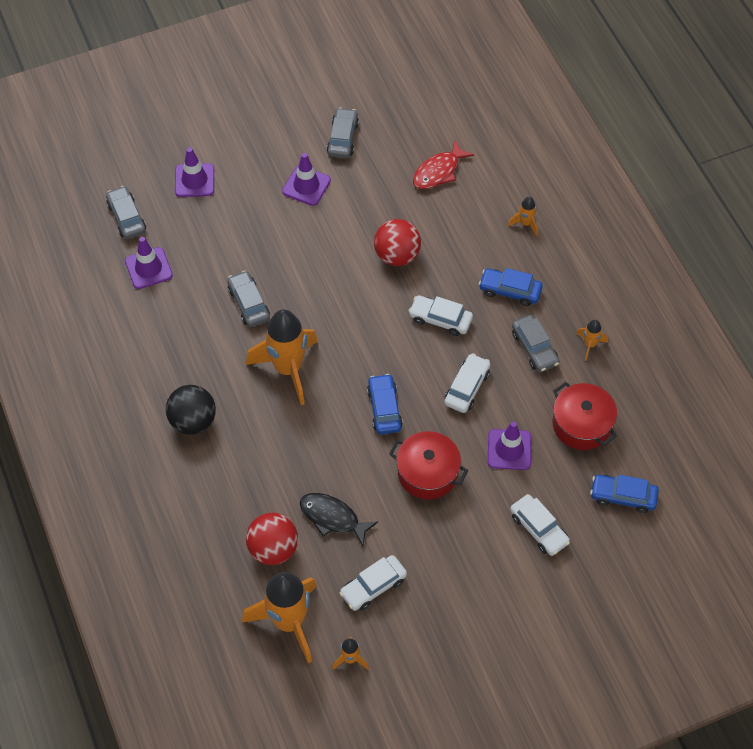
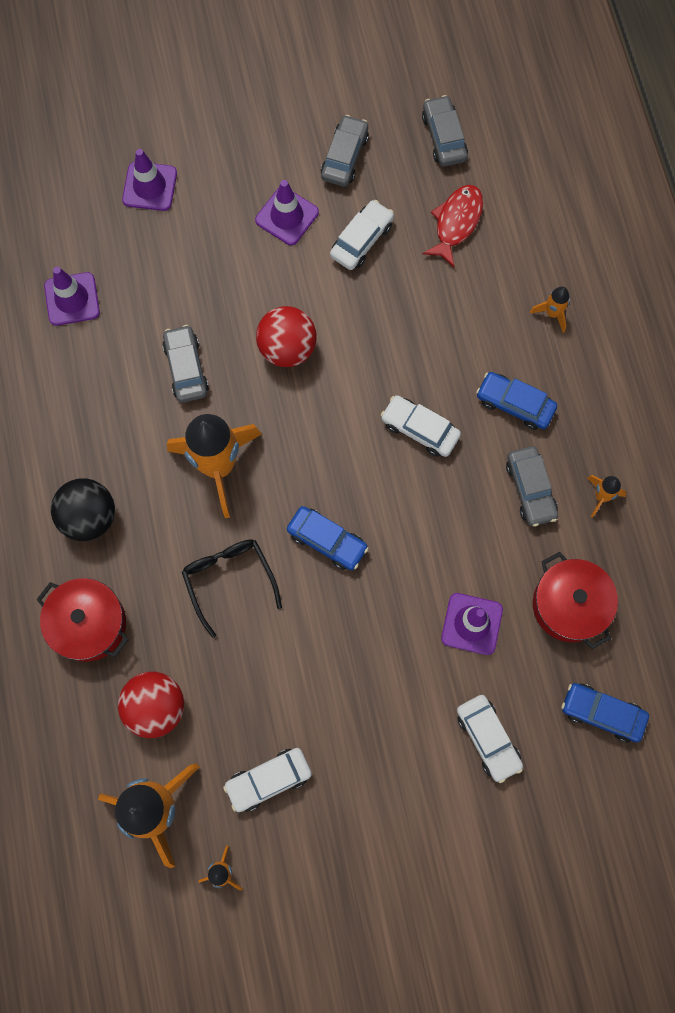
camera: 10 degrees right, 15 degrees up
(127, 217) = (57, 225): grey car -> grey car (444, 137)
(313, 448) = (229, 579): none -> black glasses
(332, 517) = (236, 678): black fish -> none
(384, 408) = (327, 541): blue car -> blue car turned 120 degrees clockwise
(397, 255) = (382, 331): red ball -> red ball (287, 348)
(427, 473) = (364, 638): red pot -> red pot (89, 624)
(438, 171) = (456, 223): red fish -> red fish turned 150 degrees clockwise
(467, 387) = (435, 529): white car -> white car (361, 240)

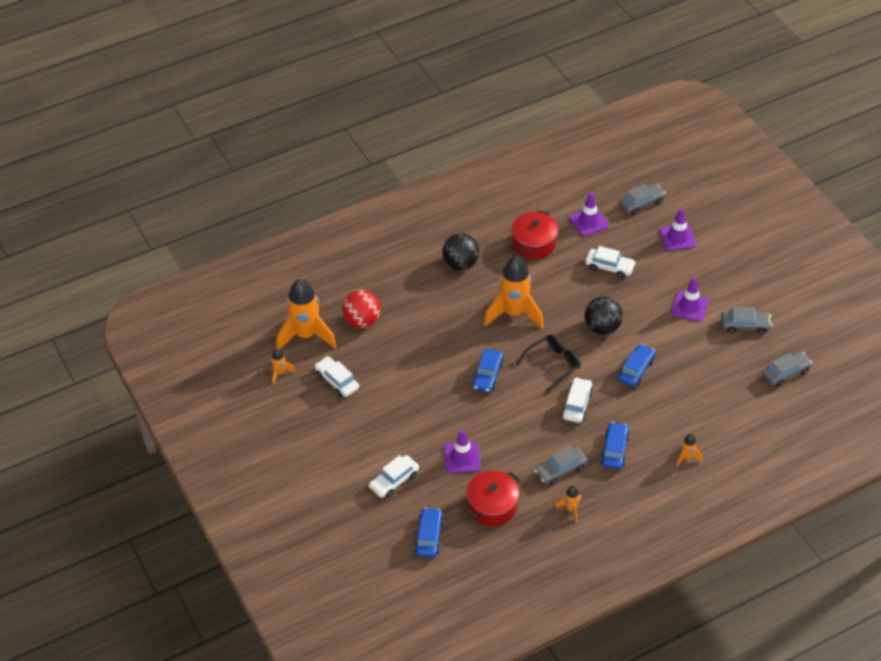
camera: 75 degrees right, 25 degrees down
(89, 624) = (399, 280): red pot -> red pot (534, 243)
(186, 368) = (568, 283): grey car -> grey car (641, 203)
(229, 579) = (447, 335): black glasses -> black glasses (553, 364)
(287, 348) = (602, 327): red ball -> black ball
(361, 240) = (691, 347): white car -> white car (609, 267)
(380, 328) = (636, 370): none -> blue car
(456, 223) = (727, 393): red fish -> none

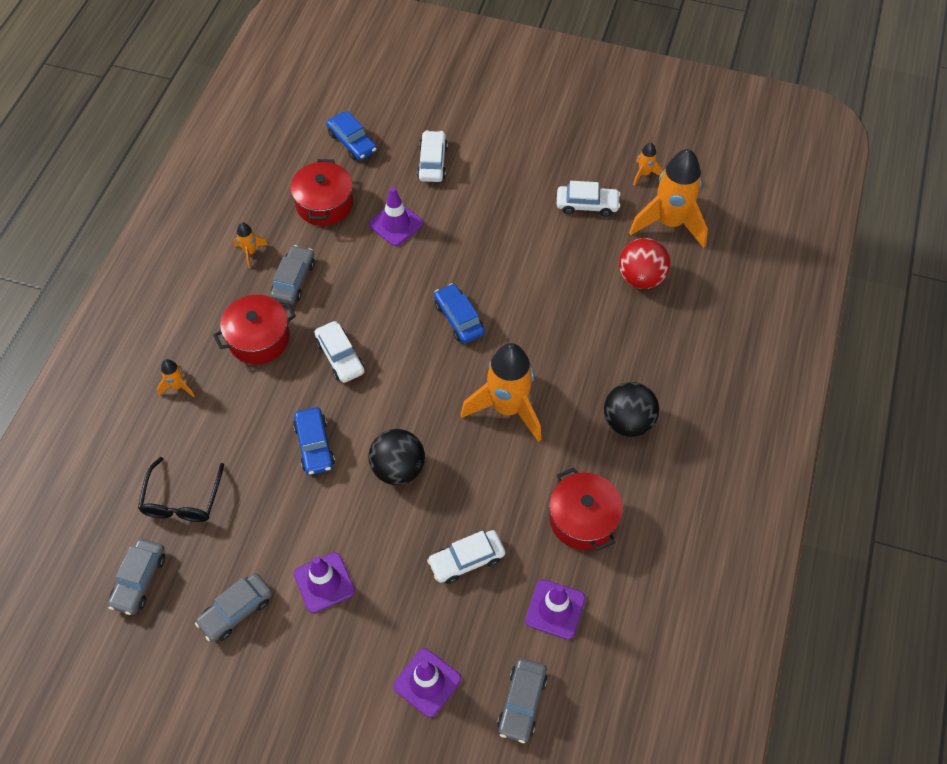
camera: 135 degrees right, 10 degrees up
(553, 364) = (407, 381): black glasses -> black glasses (182, 500)
(614, 450) = (259, 338): blue car -> red pot

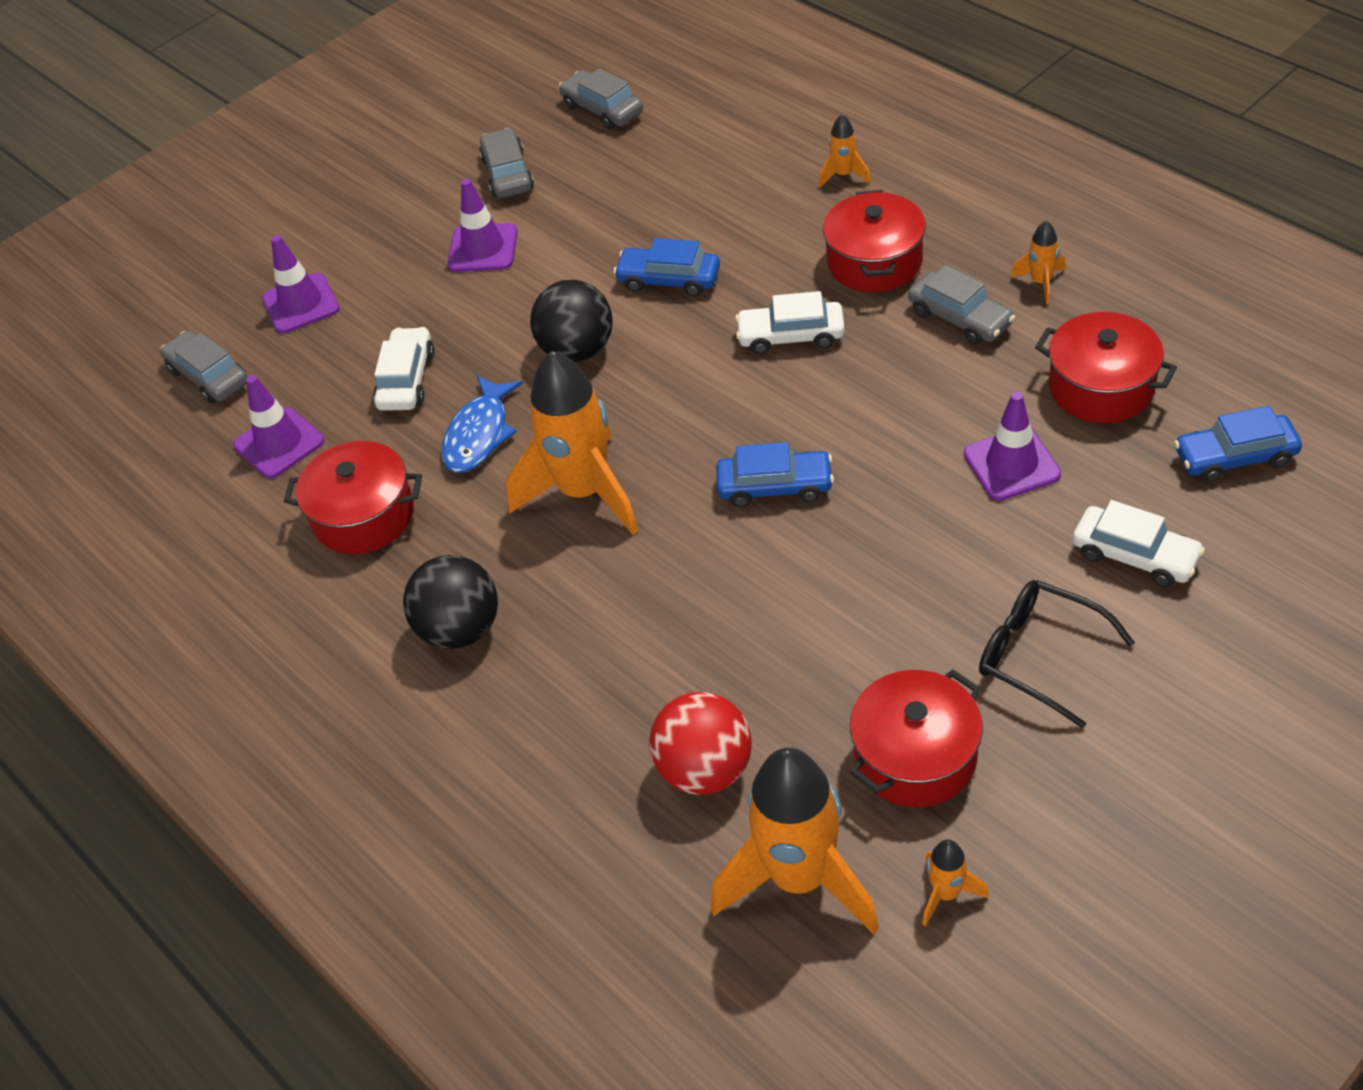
camera: 125 degrees right, 10 degrees down
(182, 500) = (677, 155): black glasses -> black glasses (1039, 655)
(491, 488) = (479, 434): none -> blue fish
(587, 205) = (915, 756): white car -> red pot

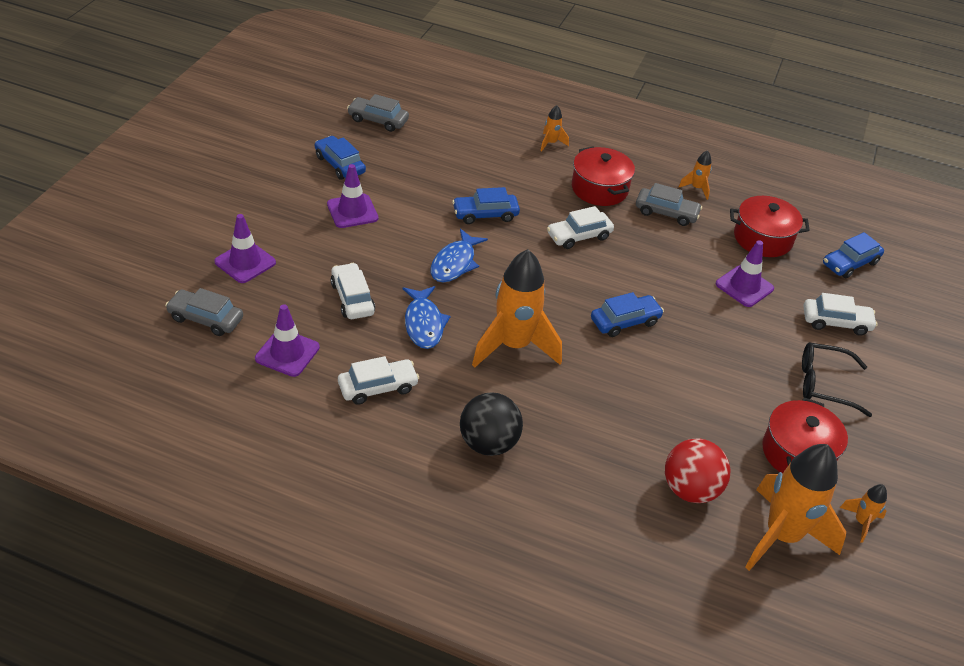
camera: 35 degrees left, 5 degrees down
(363, 516) = (378, 387): red pot -> white car
(508, 174) = (340, 164): grey car -> blue car
(577, 350) = (454, 263): black ball -> blue fish

